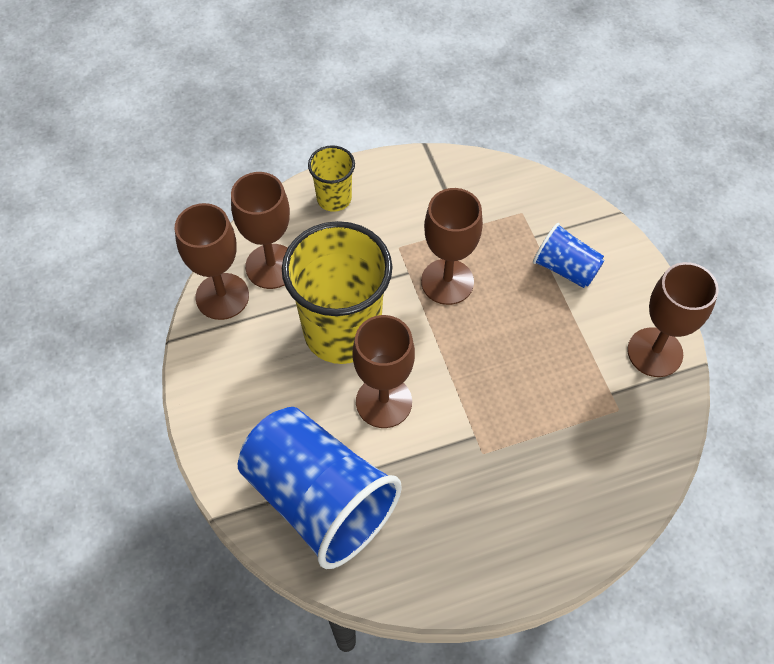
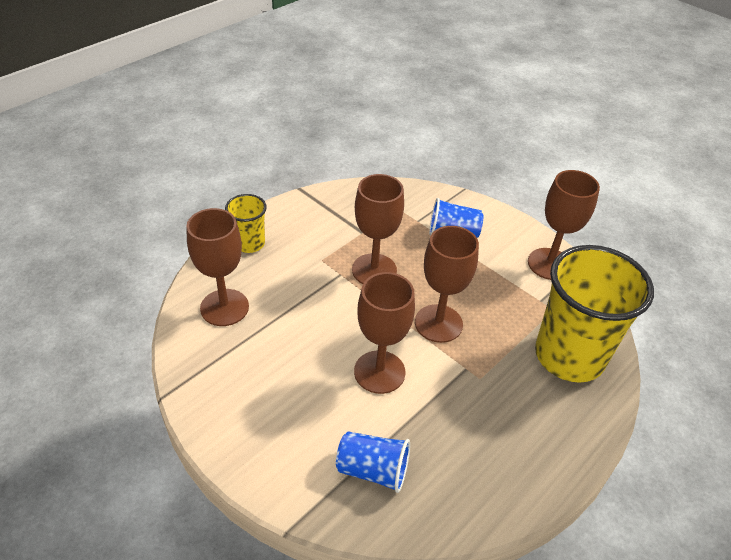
camera: 30 degrees left, 15 degrees down
(222, 296) = (193, 345): brown goblet -> brown goblet (438, 323)
(319, 499) = (373, 470): blue cup -> blue cup, size x0.49
(342, 332) = (313, 333): yellow cup -> yellow cup (569, 356)

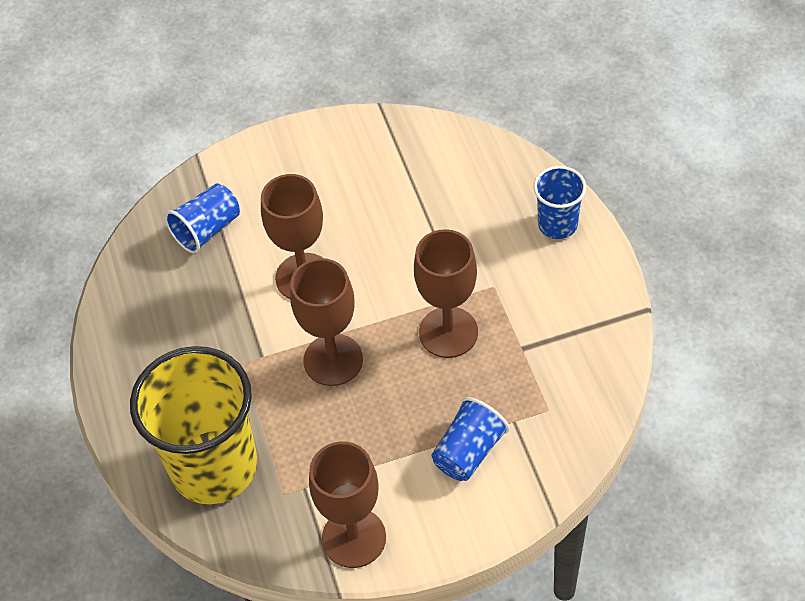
camera: 125 degrees right, 10 degrees up
(224, 307) = (465, 175): brown goblet -> none
(249, 243) = (557, 224): yellow cup -> blue cup

